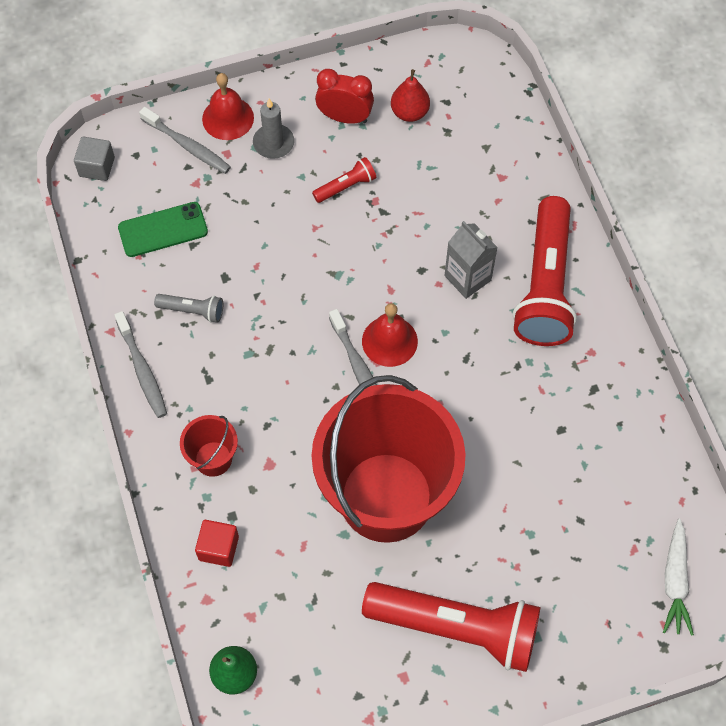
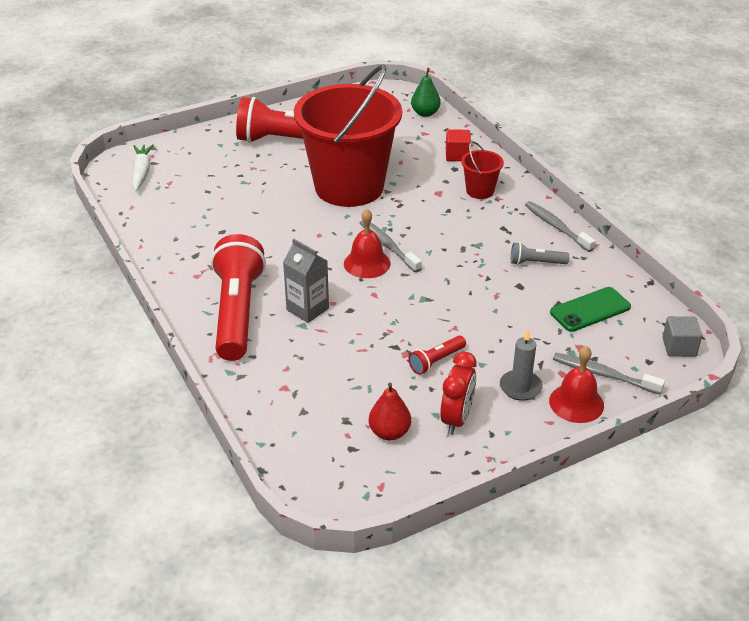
camera: 170 degrees right, 25 degrees down
(345, 117) = (456, 419): red clock -> red clock turned 75 degrees counterclockwise

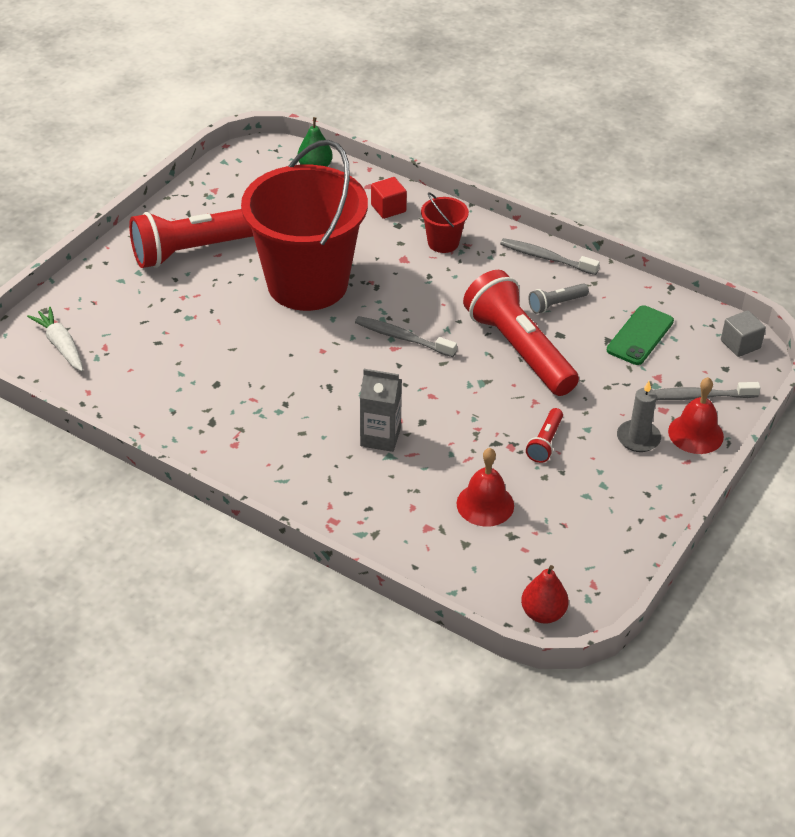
camera: 30 degrees left, 5 degrees up
(237, 312) = (313, 468): red flashlight -> red flashlight (518, 349)
(367, 263) = (397, 365): red bell -> red bell (485, 504)
(389, 432) = (560, 530): red pear -> red pear (543, 613)
(456, 419) = (607, 492): red clock -> none

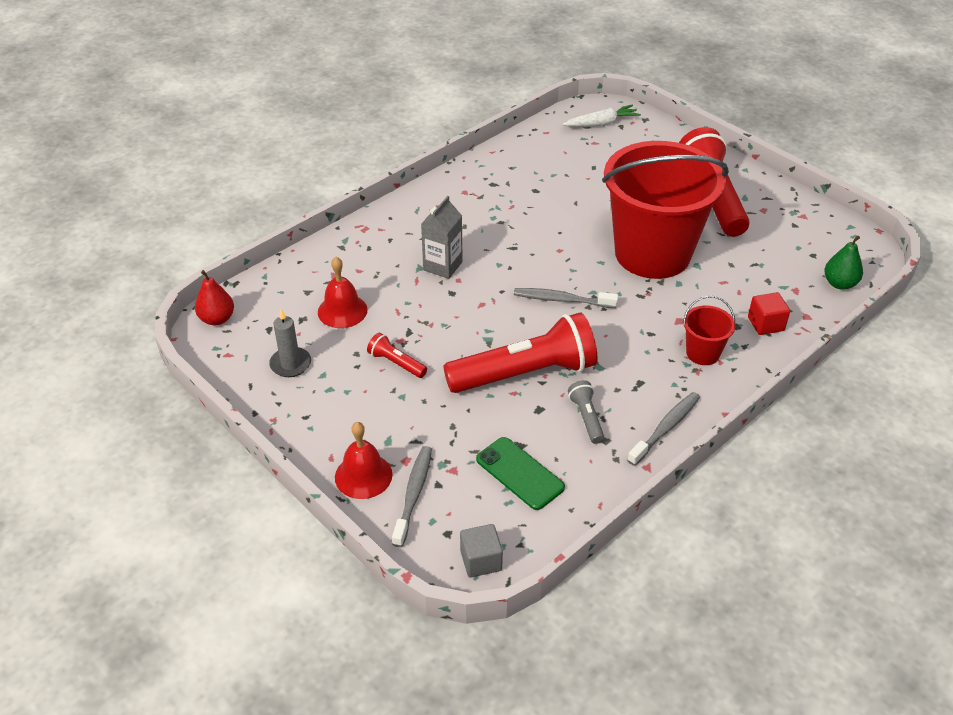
camera: 105 degrees right, 0 degrees up
(403, 338) = (562, 300): grey toothbrush -> grey toothbrush turned 120 degrees counterclockwise
(638, 438) = (375, 429): grey candle -> grey candle (290, 364)

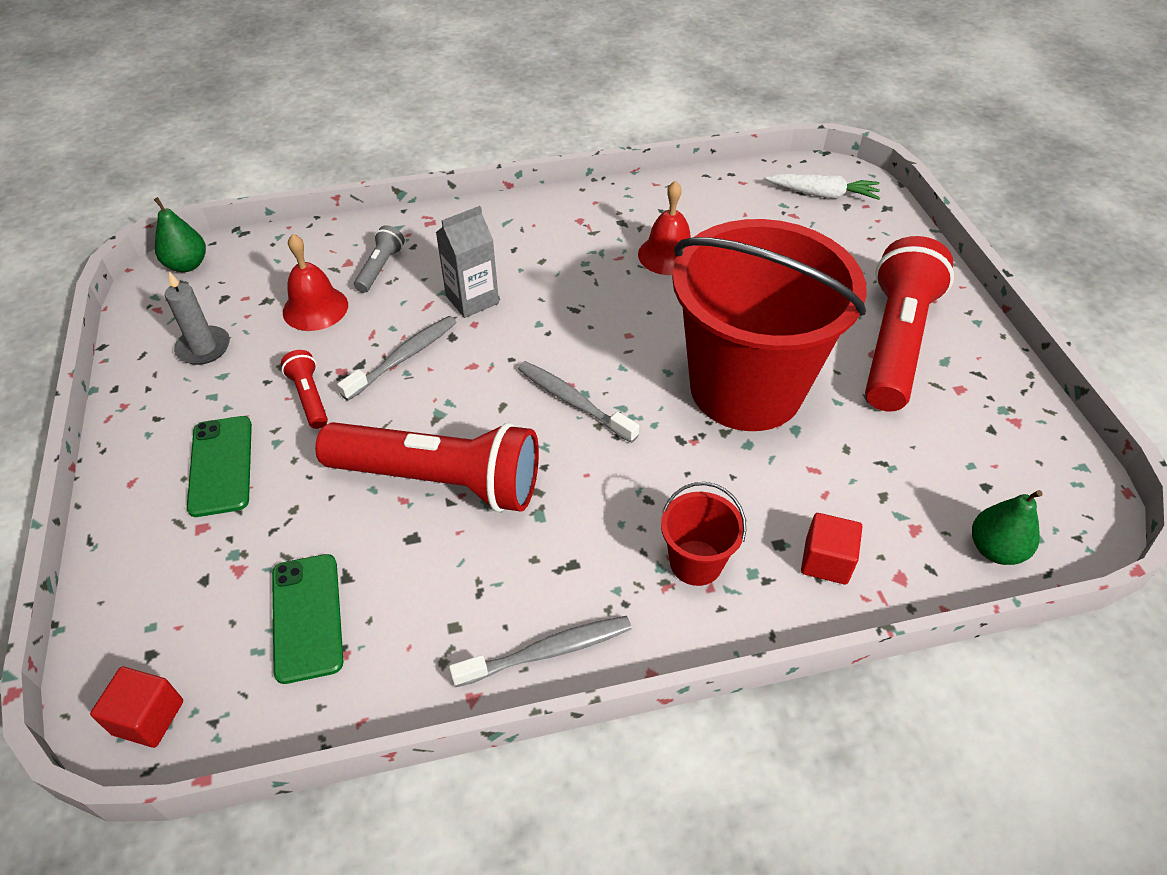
camera: 30 degrees right, 5 degrees up
(217, 319) = (187, 265): red pear -> green pear
(363, 475) = (139, 523): red bell -> red bell (668, 255)
(381, 423) = (221, 465): none -> green phone
(413, 495) = (164, 579): grey toothbrush -> grey toothbrush (403, 358)
(481, 560) = (148, 717): grey cube -> red cube
(586, 418) = (458, 580): grey flashlight -> grey flashlight (380, 268)

